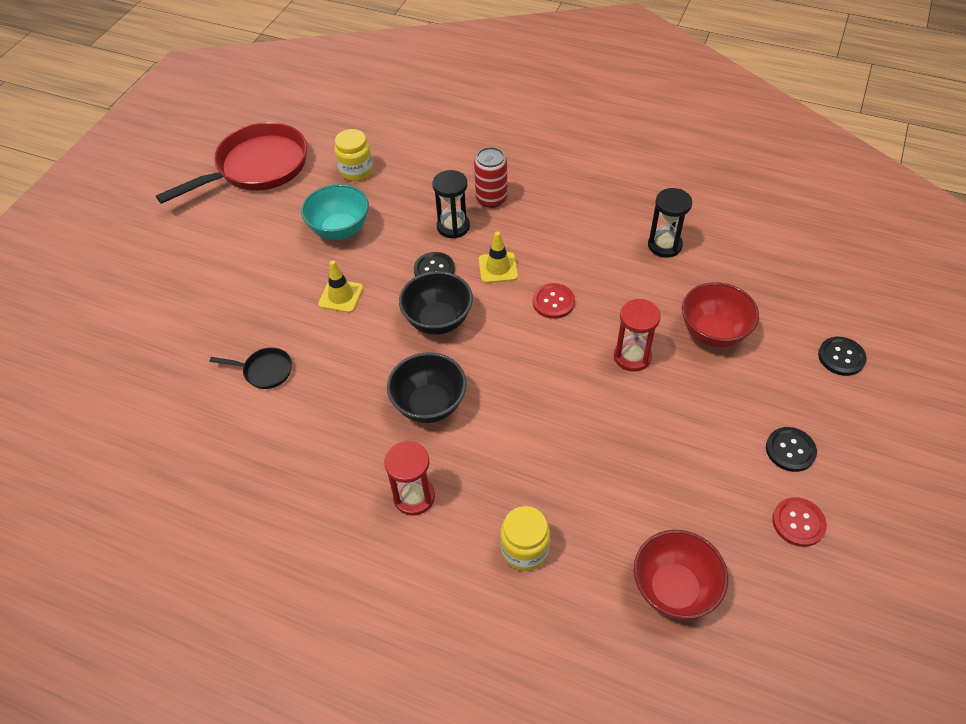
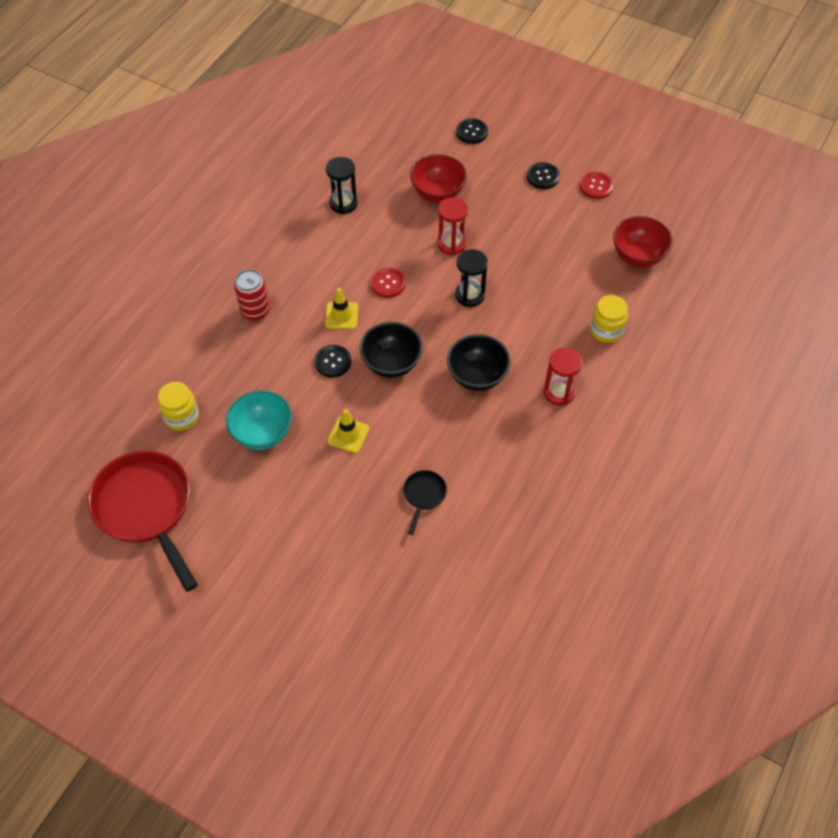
camera: 85 degrees left, 5 degrees up
(453, 226) = (283, 343): black hourglass -> black hourglass (469, 295)

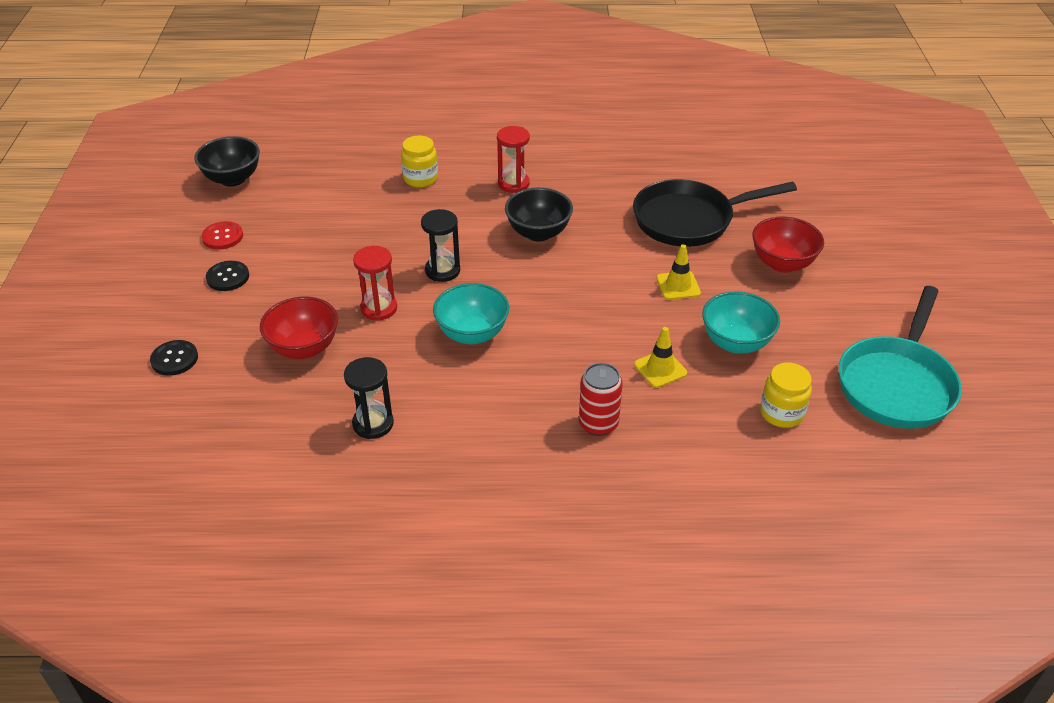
camera: 120 degrees left, 15 degrees down
(146, 508) = (897, 384): red pan -> turquoise pan
(333, 362) = (608, 331): black button -> none
(341, 316) = (545, 350): yellow traffic cone -> yellow traffic cone (660, 369)
(388, 283) = (472, 334): red button -> turquoise bowl
(391, 363) = (573, 290): black bowl -> black bowl (233, 179)
(423, 495) = (689, 220): black pan -> black pan, size x2.29
(637, 256) = (311, 185): red bowl -> red bowl (782, 263)

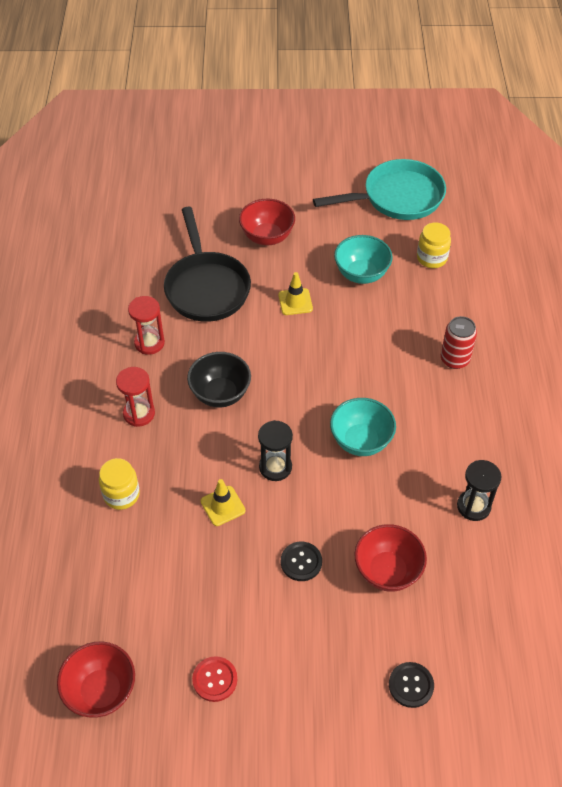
camera: 90 degrees left, 10 degrees up
(228, 277) = (285, 660): black button -> black button (301, 562)
(233, 179) = (101, 691): black bowl -> red bowl
(379, 308) = (330, 515): red hourglass -> red hourglass (149, 343)
(660, 369) = (393, 320): yellow traffic cone -> yellow traffic cone (222, 506)
(897, 384) = (397, 197): turquoise pan -> turquoise pan turned 45 degrees counterclockwise

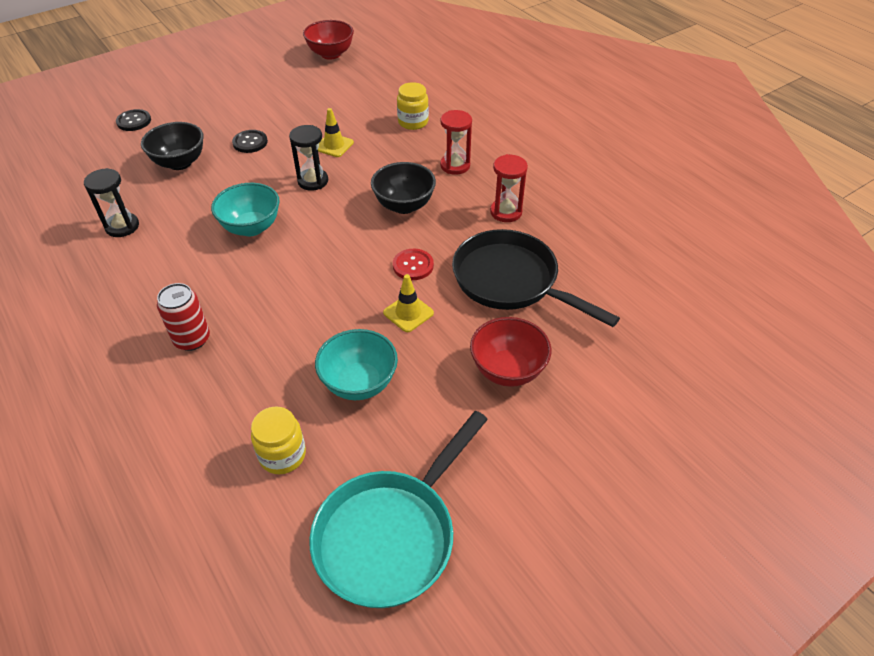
camera: 145 degrees right, 5 degrees down
(215, 679) = (267, 80): red button -> red button (413, 265)
(387, 571) = (180, 163): red bowl -> black bowl

